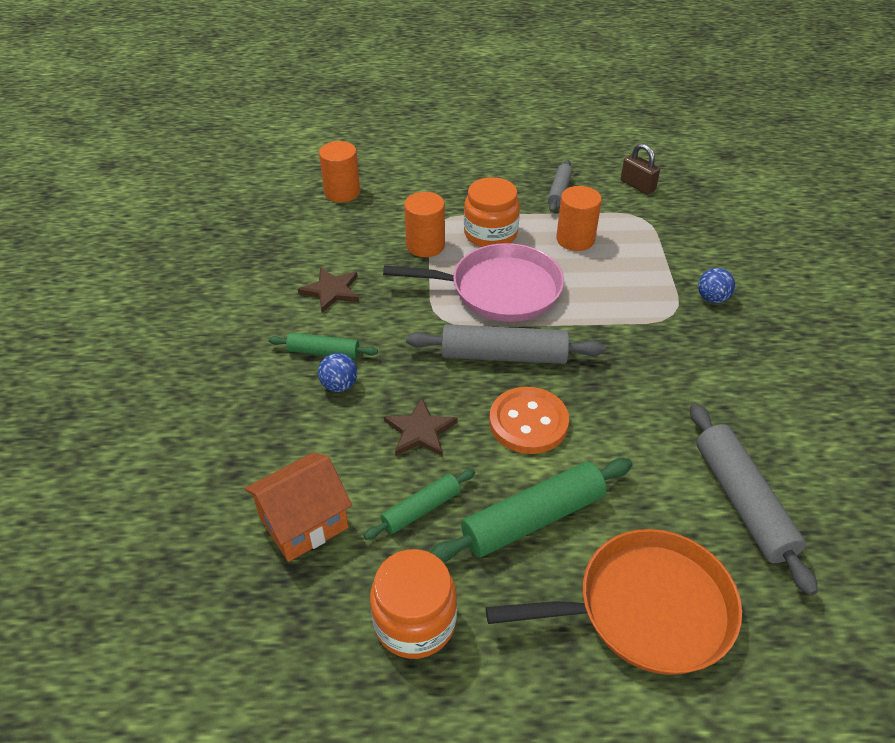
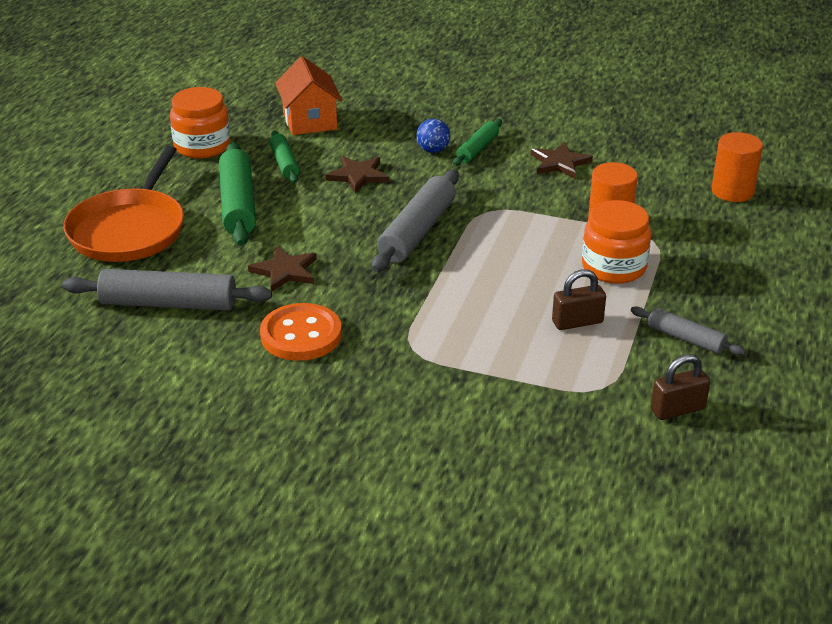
camera: 110 degrees right, 10 degrees down
(500, 290) = (513, 251): pink pan -> none
(528, 422) = (330, 225): orange button -> orange button (301, 335)
(575, 239) = (577, 322): orange cylinder -> brown padlock
(628, 429) = (285, 271): none -> brown star
(712, 298) = (420, 386): blue ball -> none

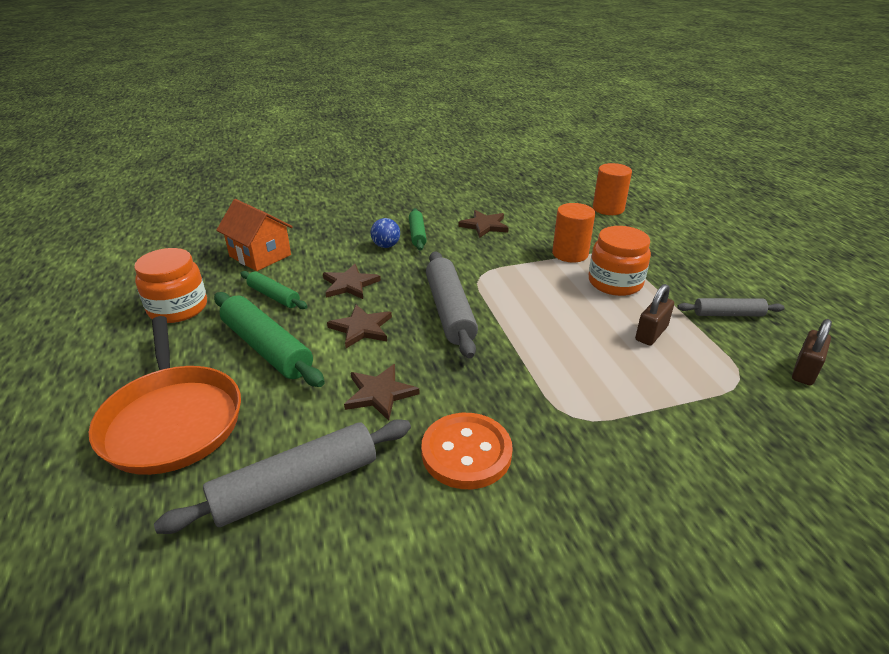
camera: 35 degrees left, 0 degrees up
(326, 217) = (361, 328): none -> brown star

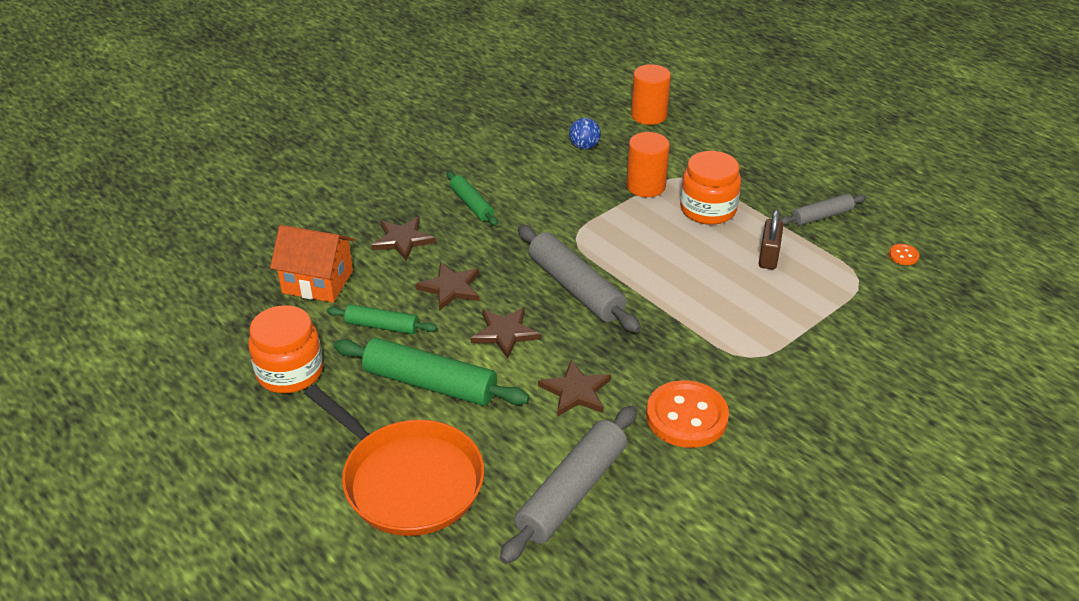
camera: 25 degrees left, 5 degrees up
(386, 246) = (449, 229): blue ball -> blue ball (584, 146)
(484, 225) = (535, 173): brown star -> brown star (402, 240)
(805, 371) = (903, 255): brown padlock -> orange button

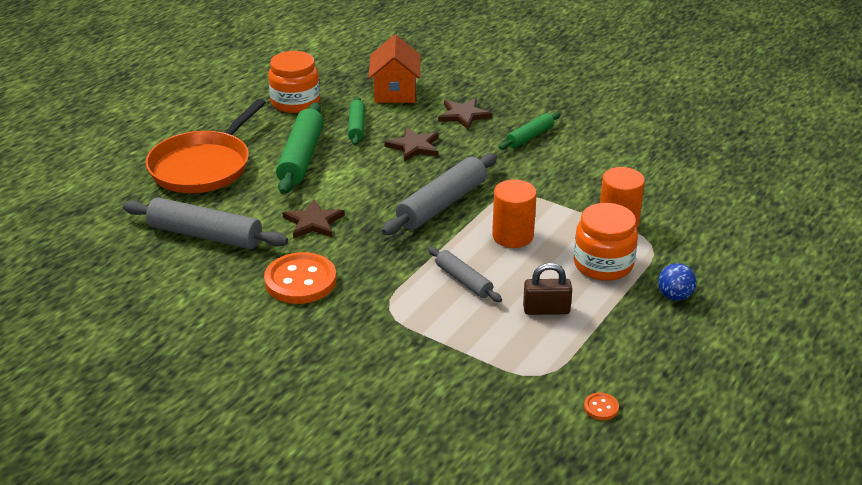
camera: 75 degrees right, 5 degrees down
(505, 333) = (370, 179): brown star -> none
(584, 146) = (660, 179): blue ball -> blue ball (674, 296)
(649, 115) = (748, 210): orange cylinder -> orange cylinder (512, 236)
(821, 216) = (639, 342): grey rolling pin -> grey rolling pin (463, 280)

